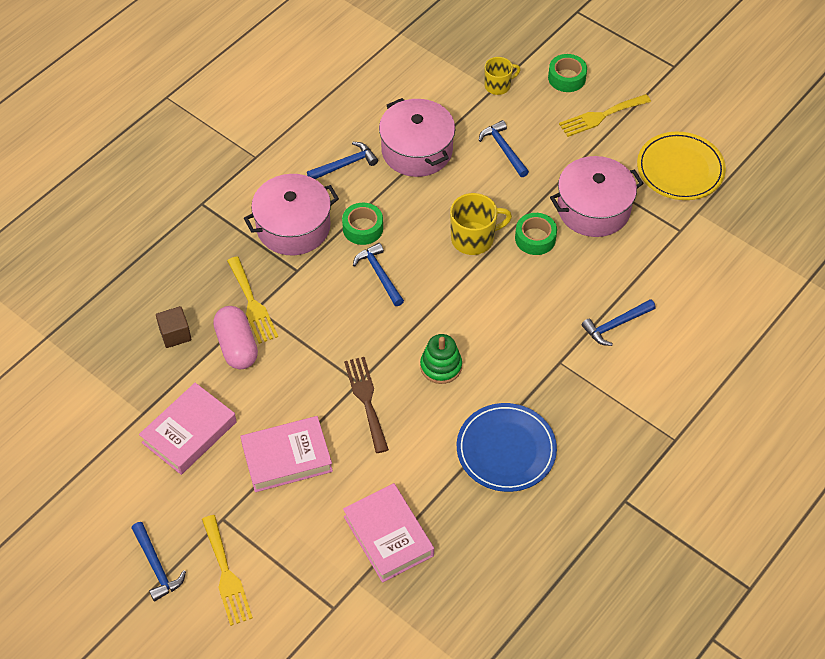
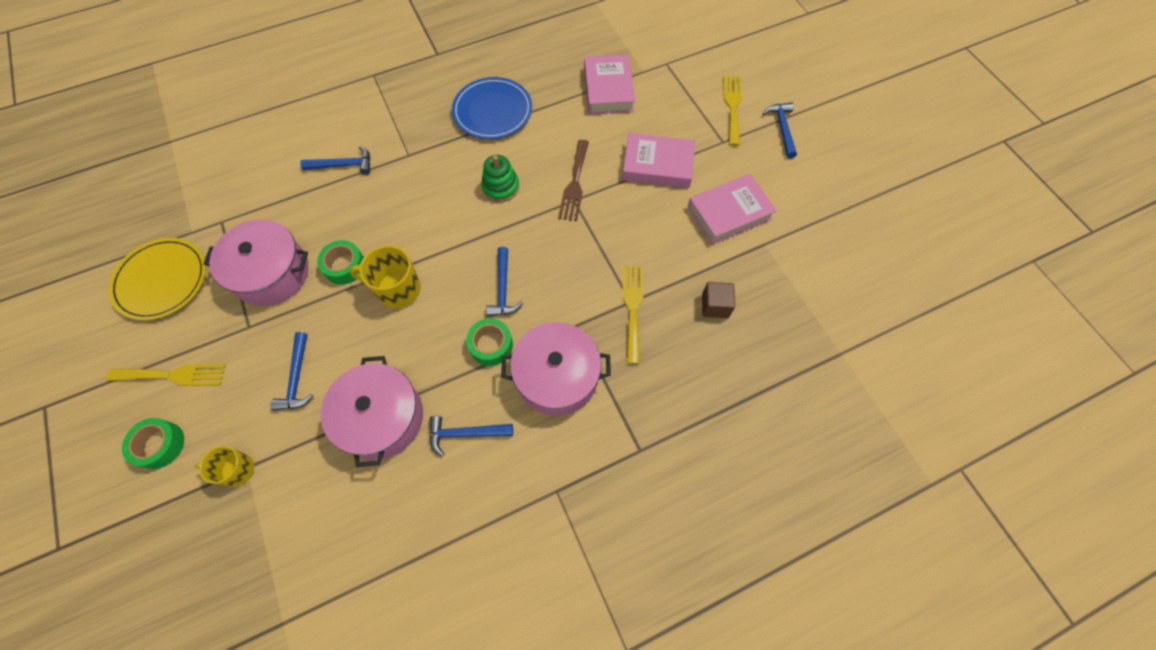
camera: 155 degrees left, 10 degrees up
(237, 346) = (662, 271): pink capsule -> none

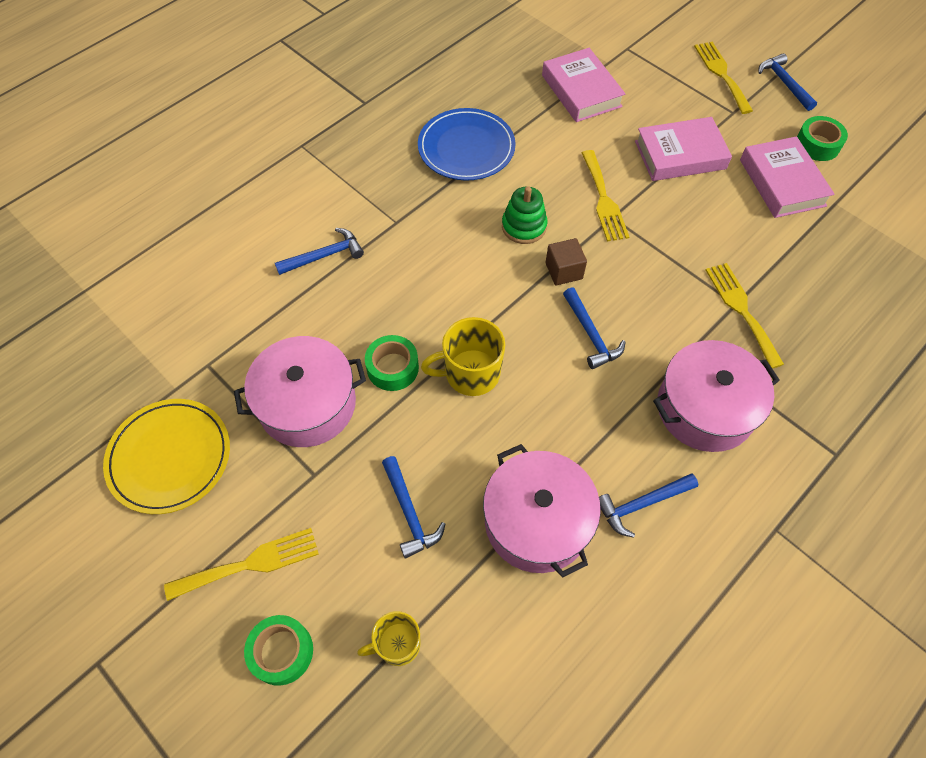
camera: 20 degrees left, 5 degrees down
(491, 345) = (613, 399): green tape -> green tape (817, 145)
(574, 184) = (603, 200): brown fork -> yellow fork
(715, 306) = (823, 281): brown cube -> brown cube (564, 271)
(729, 213) = (782, 183): pink book -> pink book turned 60 degrees counterclockwise

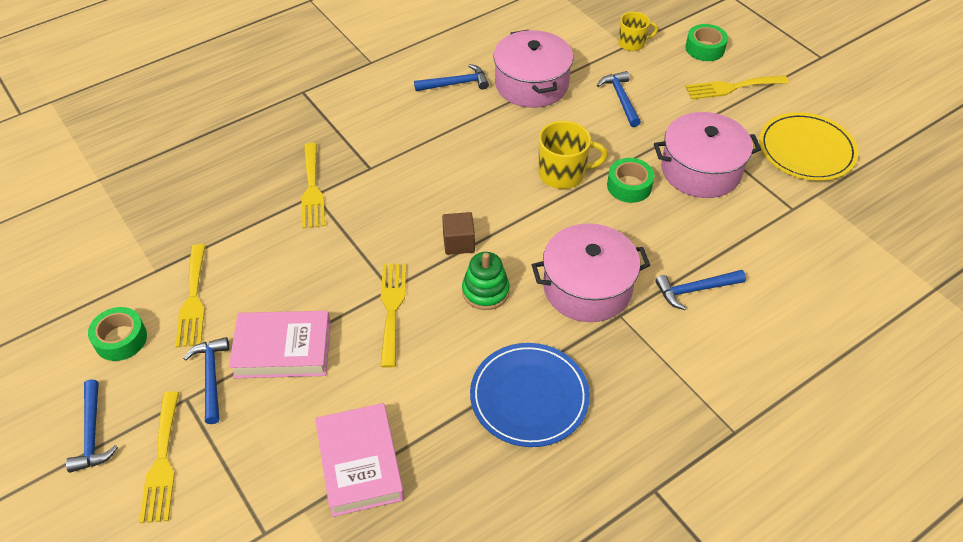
camera: 170 degrees left, 10 degrees down
(591, 334) = (452, 188): blue hammer -> blue hammer (211, 377)
(705, 408) = (382, 128): pink pot -> pink pot (587, 287)
(782, 183) = (193, 300): pink book -> yellow fork

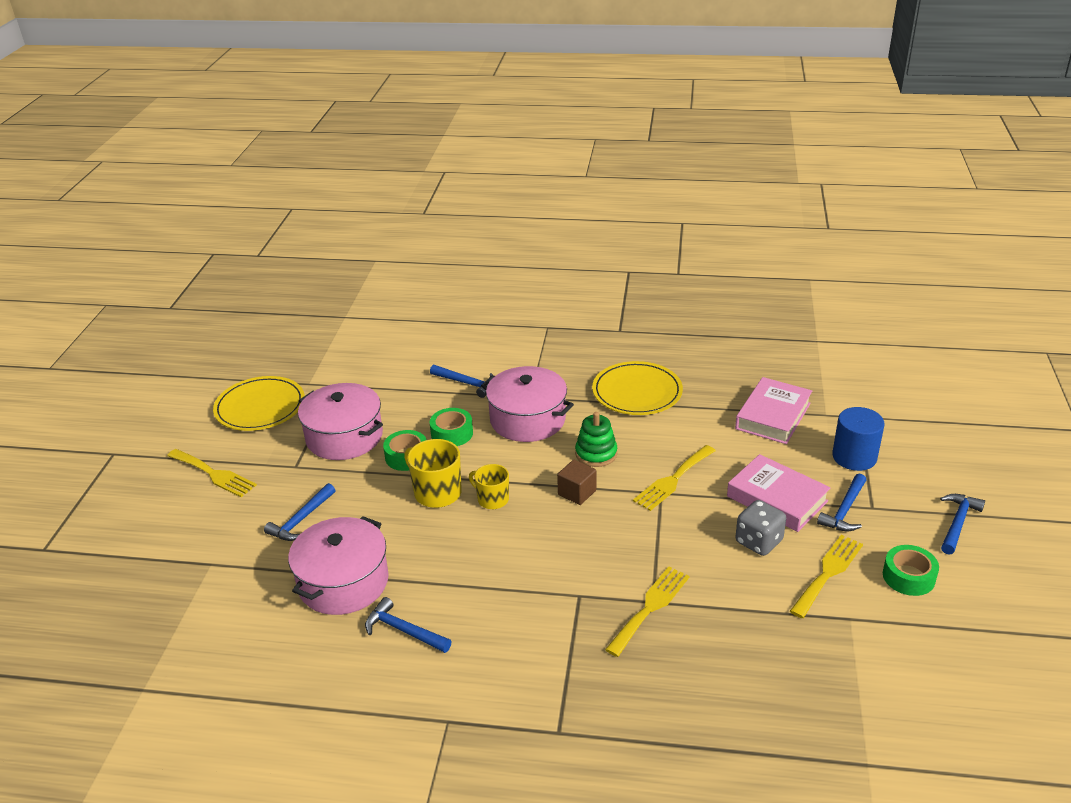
camera: 135 degrees left, 15 degrees down
(162, 462) = (909, 481): yellow fork -> none
(236, 459) = (854, 457): none -> blue cylinder
(269, 293) = (758, 542): none -> grey dice
(529, 397) = (637, 392): blue plate -> yellow plate
(632, 43) = (203, 562): yellow mug -> yellow mug (492, 499)
(705, 48) = (165, 516): green tape -> green tape (452, 433)

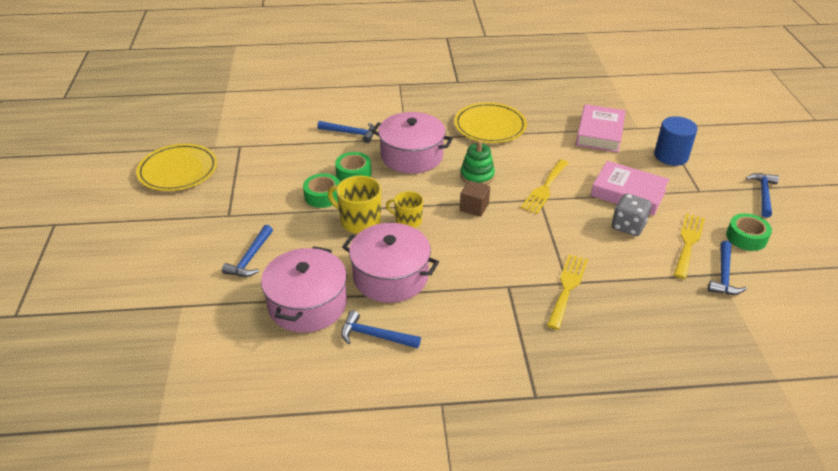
camera: 15 degrees left, 5 degrees up
(214, 474) = (156, 230): yellow fork -> none
(344, 437) = (262, 186): pink pot -> pink pot (390, 276)
(845, 510) = (681, 195): blue hammer -> blue hammer (724, 275)

